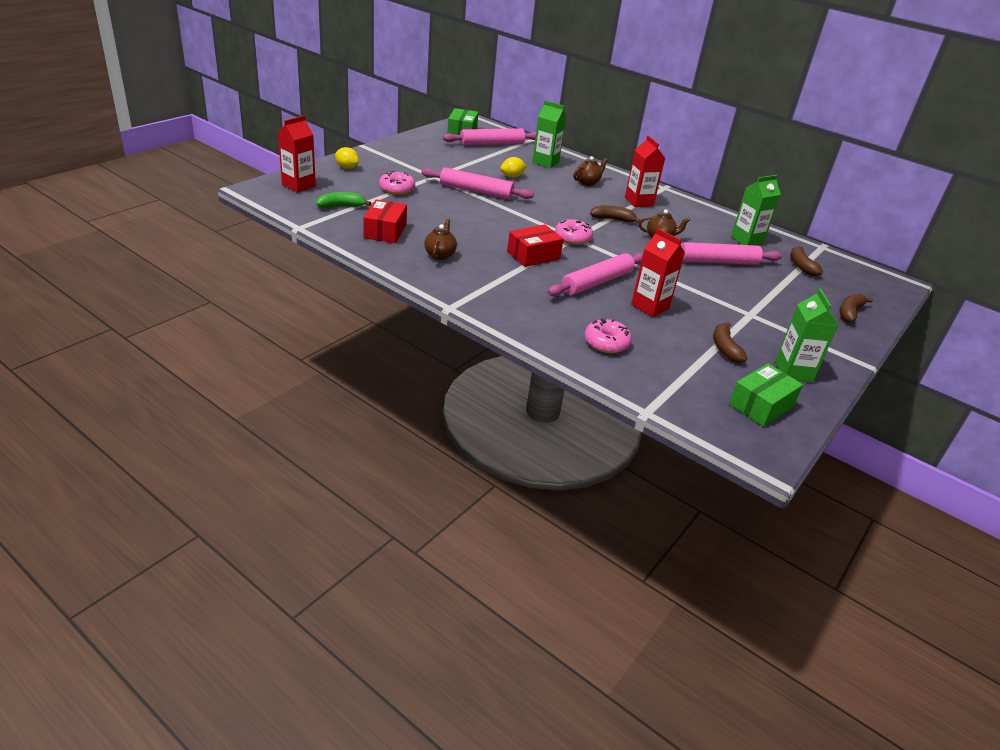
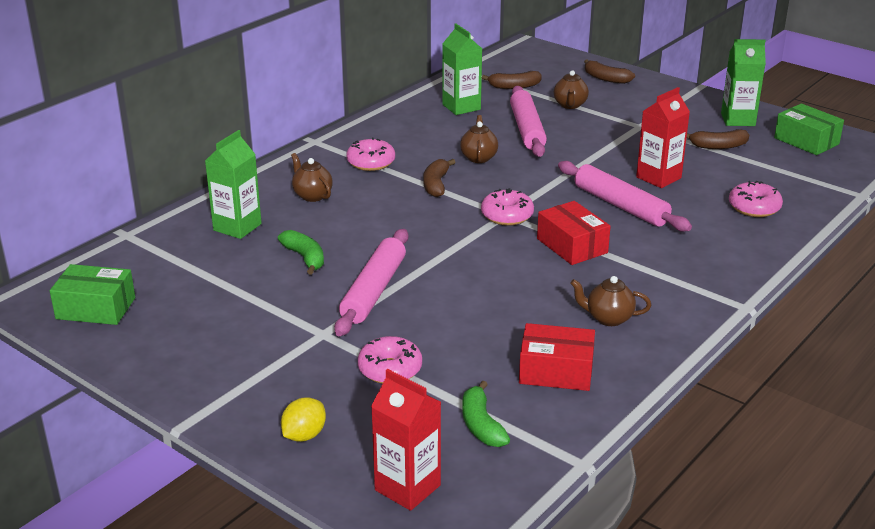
camera: 85 degrees left, 5 degrees down
(492, 144) = (157, 276): pink rolling pin -> none
(512, 176) = (305, 258): yellow lemon -> green banana
(639, 202) = (371, 162): red carton -> pink donut
(777, 286) = (570, 105): none -> brown teapot

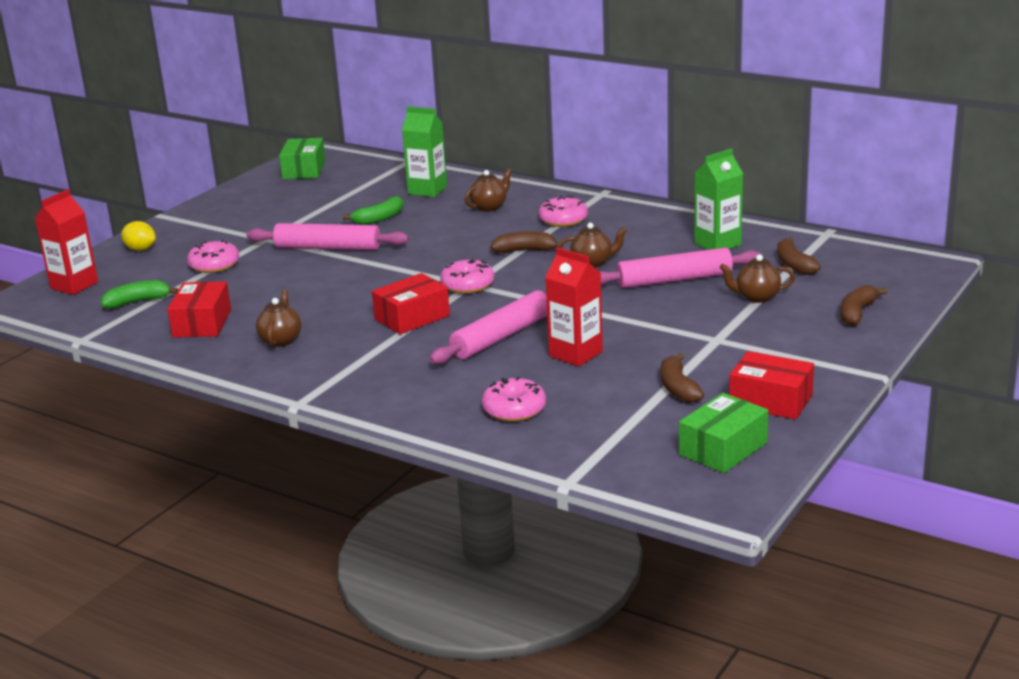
camera: 85 degrees right, 5 degrees down
(738, 119) = (770, 401): green carton -> red box

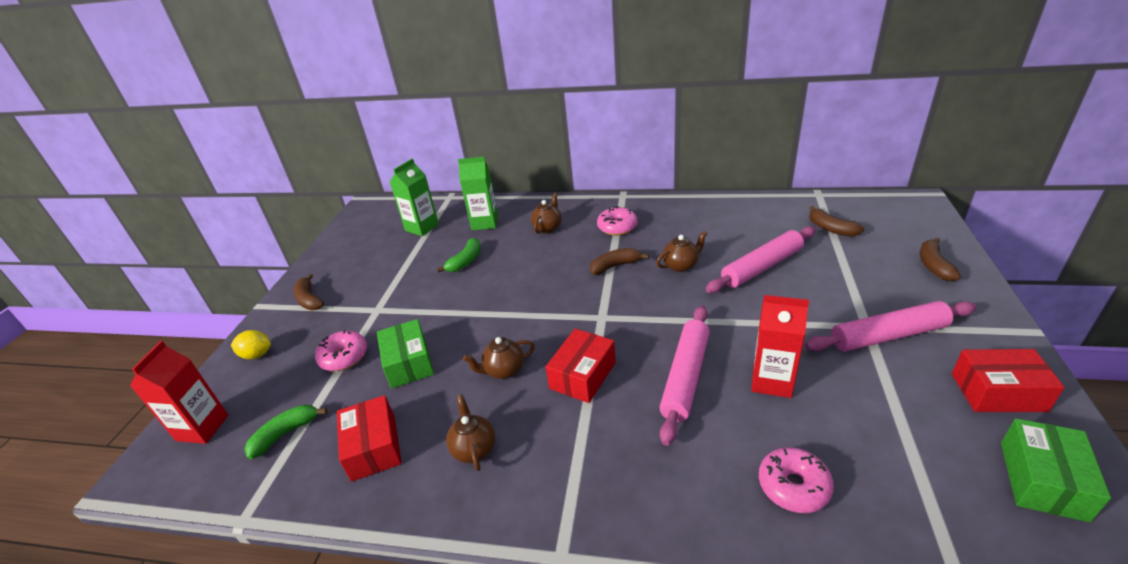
camera: 20 degrees left, 10 degrees up
(304, 170) = (367, 225): green box -> green box (409, 363)
(328, 248) = (441, 306): pink rolling pin -> pink rolling pin (888, 336)
(468, 285) = (600, 319): pink donut -> none
(678, 388) = (904, 400): brown banana -> brown banana (309, 299)
(717, 244) = (755, 222): green carton -> green carton (422, 227)
(756, 297) = (843, 269): brown teapot -> brown teapot (504, 370)

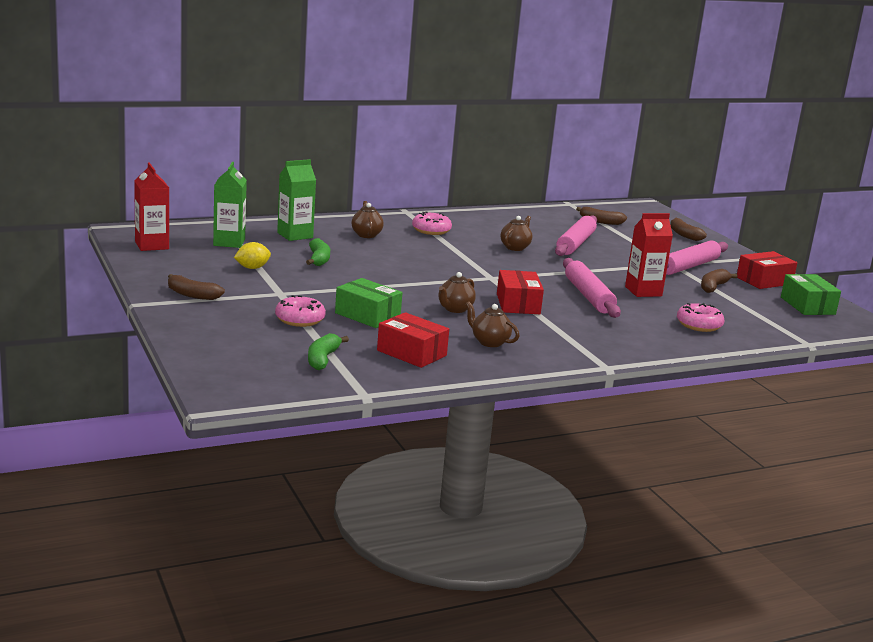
camera: 40 degrees left, 15 degrees down
(202, 428) = (234, 368): red carton -> red carton (152, 245)
(257, 355) = (204, 329): yellow lemon -> yellow lemon (252, 268)
(615, 266) = (462, 252): brown banana -> brown banana (713, 287)

